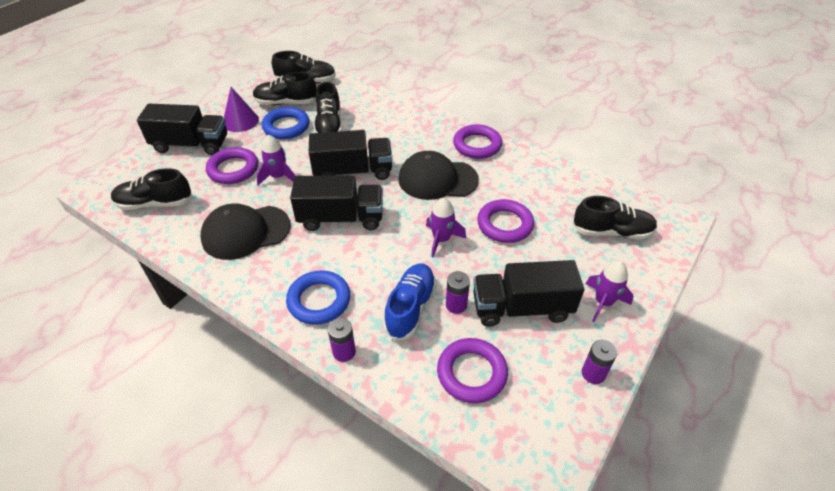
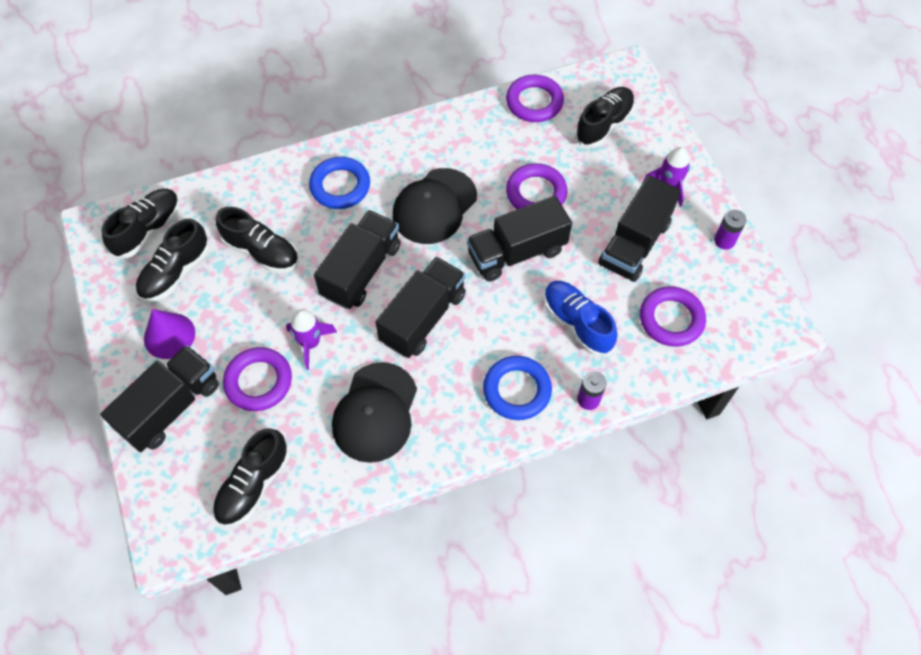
camera: 55 degrees left, 15 degrees up
(286, 127) = (225, 294): blue ring -> blue ring (340, 186)
(441, 240) = (516, 252): purple rocket -> black truck
(456, 305) = (598, 288): purple battery -> none
(477, 145) = (412, 143): purple ring -> purple ring (534, 102)

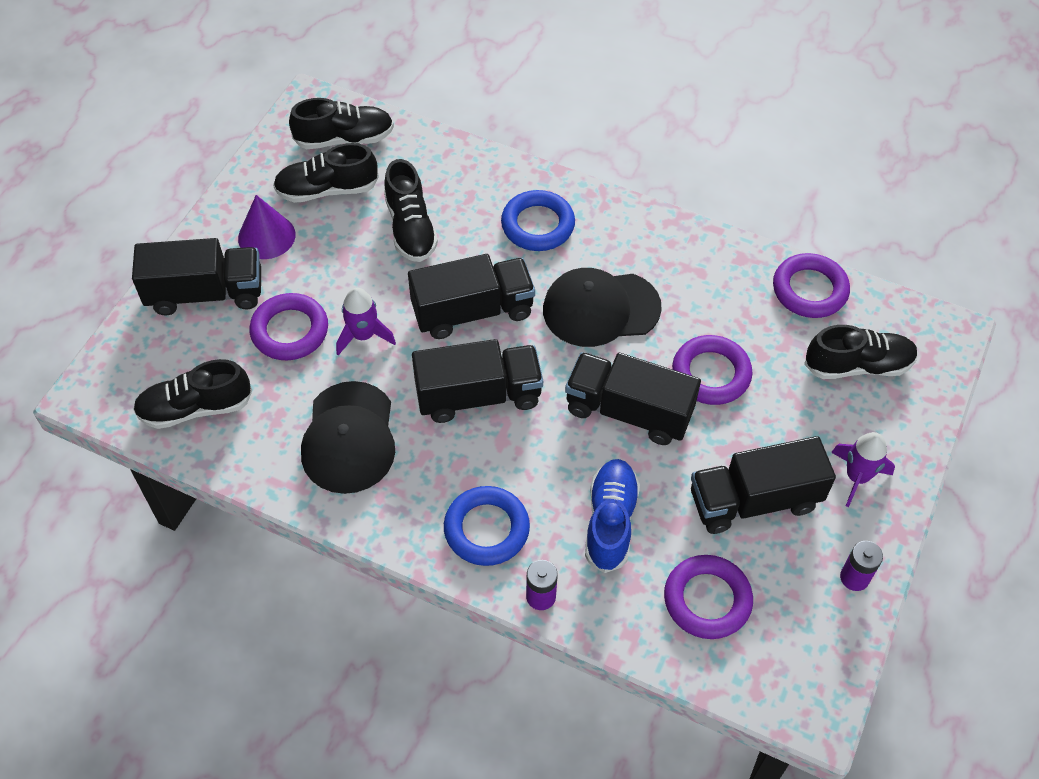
camera: 45 degrees right, 5 degrees down
(375, 412) = (349, 438): black cap -> black cap turned 60 degrees counterclockwise

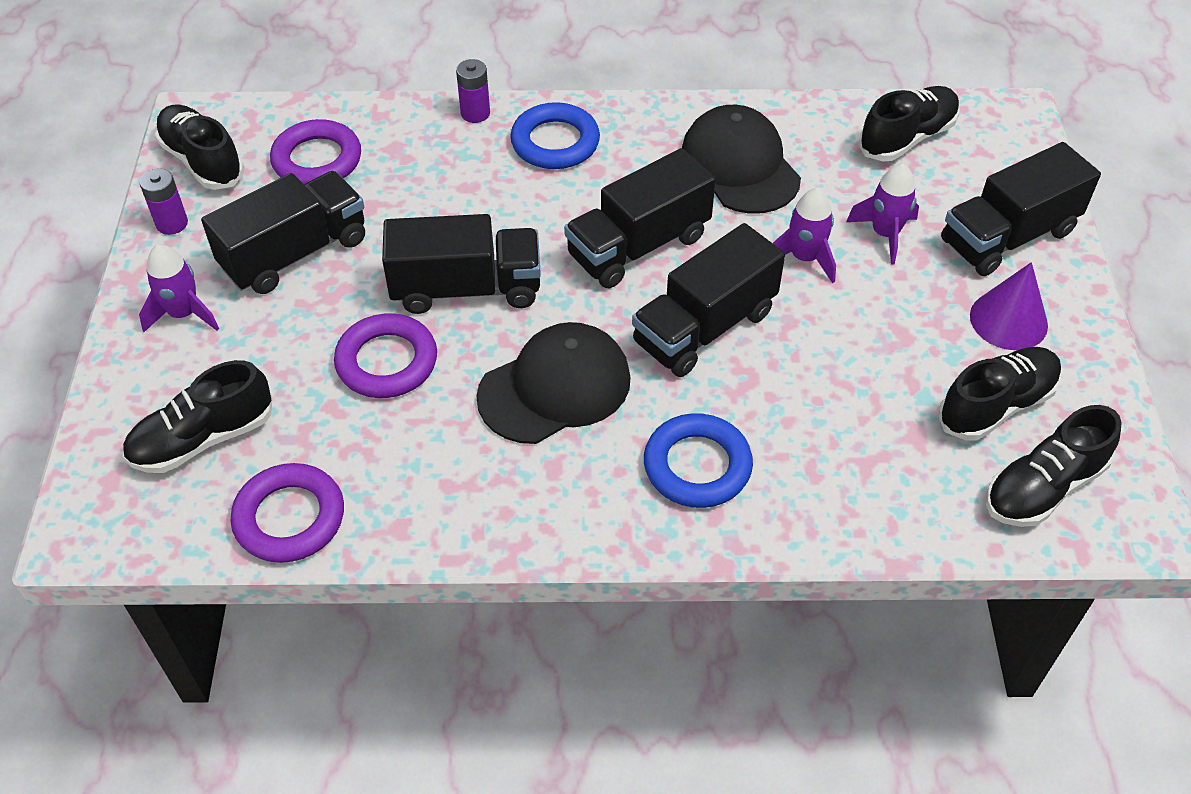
camera: 155 degrees right, 5 degrees down
(290, 331) = (885, 234): purple ring -> purple rocket
(410, 227) = (853, 397): black shoe -> black shoe (203, 161)
(610, 522) = (438, 187): blue shoe -> none

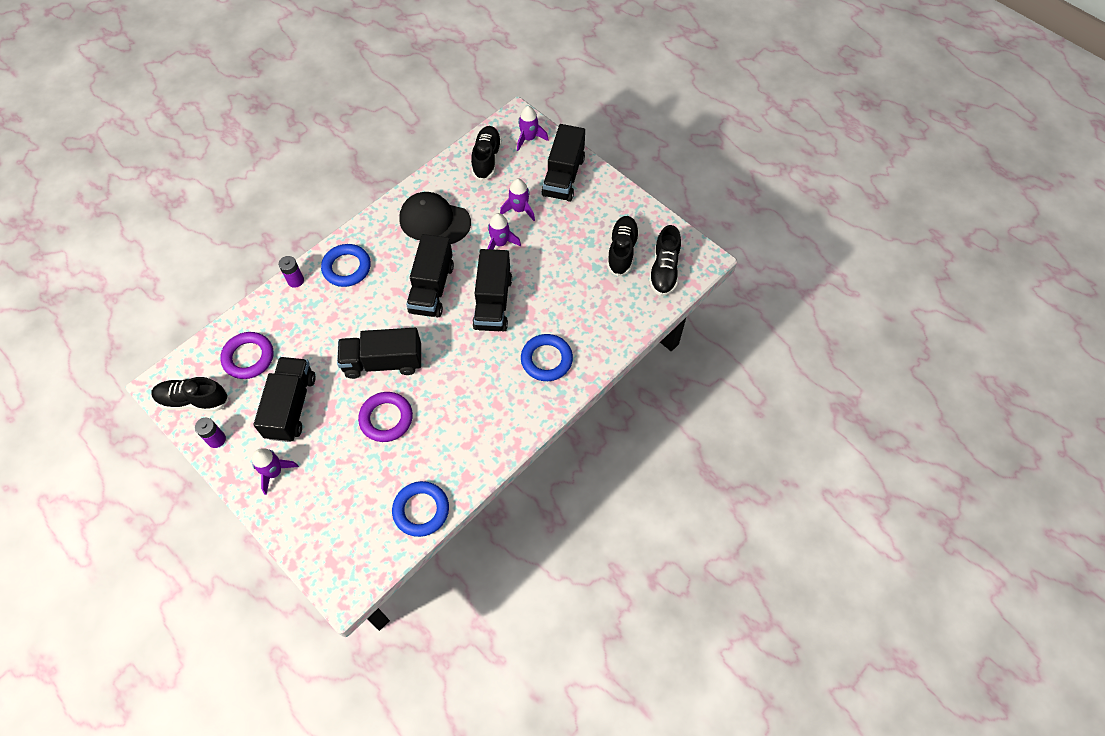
camera: 45 degrees left, 10 degrees up
(203, 439) = (349, 512): black shoe -> none
(289, 518) = (421, 510): purple ring -> blue ring
(466, 289) = (383, 362): black truck -> black truck turned 135 degrees counterclockwise
(555, 388) = (463, 373): black cap -> none
(1005, 152) = (529, 138): none -> purple rocket
(1008, 320) = (595, 212): purple cone -> none

